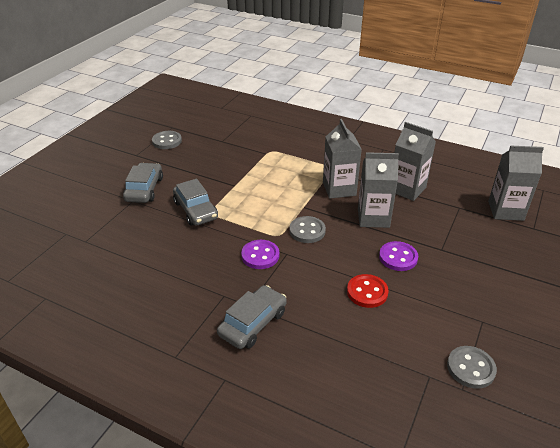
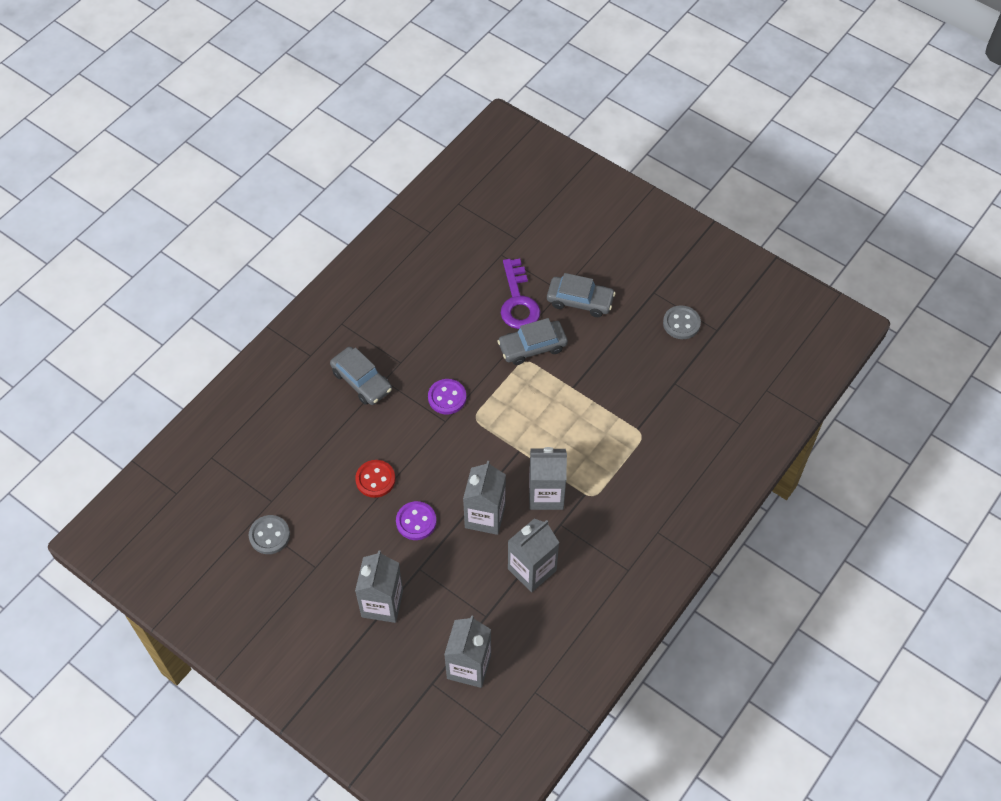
camera: 100 degrees right, 20 degrees up
(144, 224) = (518, 301): none -> purple key
(307, 231) = (476, 446): grey button -> none
(488, 267) = (382, 603): none -> grey carton

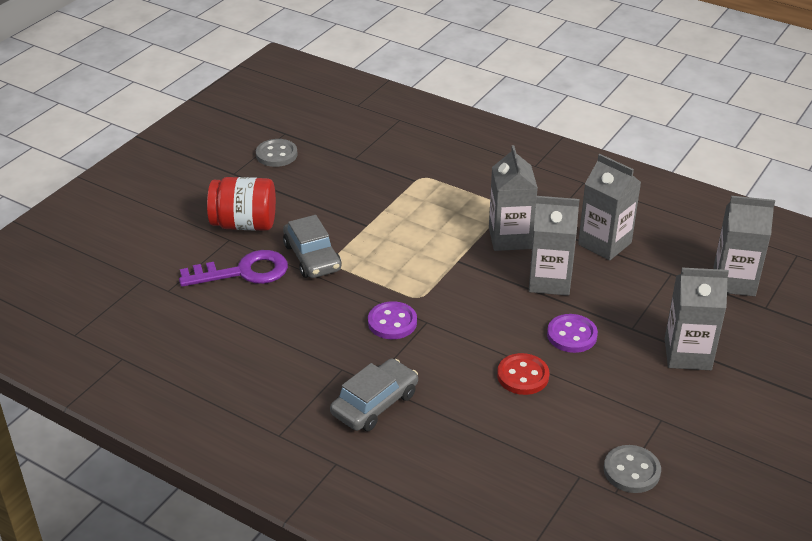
camera: 95 degrees left, 20 degrees down
(580, 301) = (244, 224): grey car -> red jar

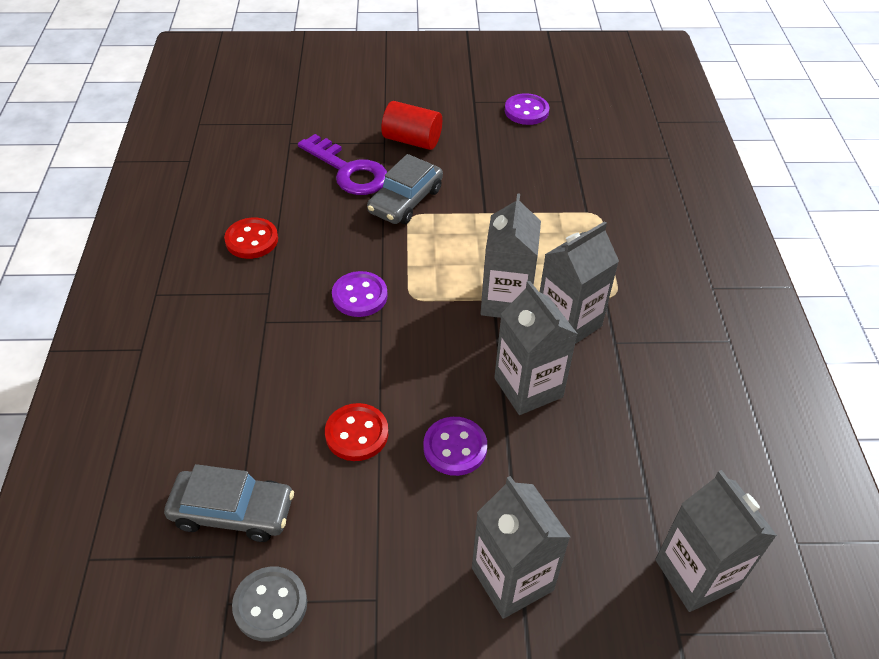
camera: 55 degrees right, 10 degrees up
(244, 224) = (412, 140): red jar -> red cylinder
(270, 356) = (252, 240): none -> red button
(276, 154) = (526, 111): grey button -> purple button
(375, 404) = (237, 338): grey car -> grey car (232, 512)
(604, 243) = (639, 408): grey carton -> grey carton (506, 301)

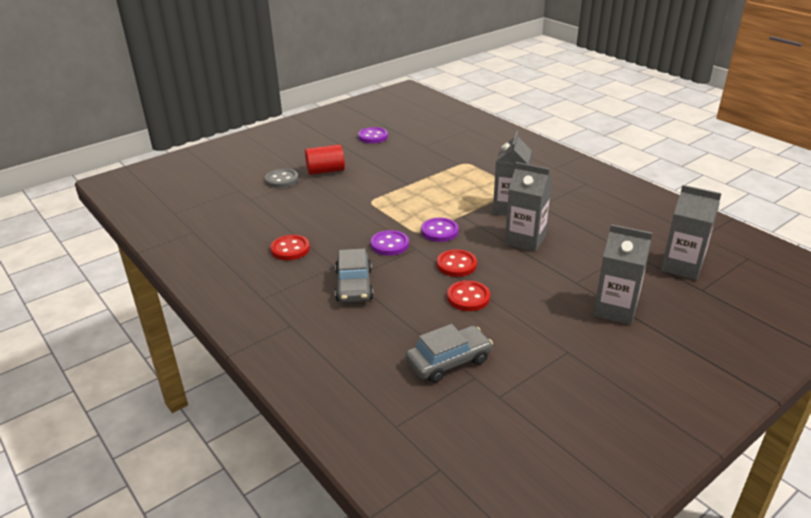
camera: 35 degrees left, 15 degrees down
(270, 605) = (522, 384): grey button -> grey button (281, 180)
(349, 171) = (306, 197): purple key -> none
(399, 374) = (456, 265): none -> red button
(405, 200) = (358, 196): grey car -> grey car (354, 285)
(455, 447) = (523, 278): purple button -> purple button (439, 231)
(506, 301) = (468, 213): grey carton -> none

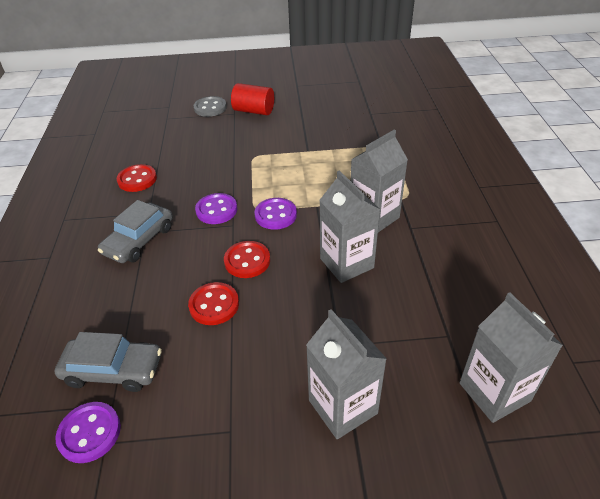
camera: 35 degrees right, 10 degrees up
(373, 137) = (334, 88): purple button -> purple button (89, 433)

